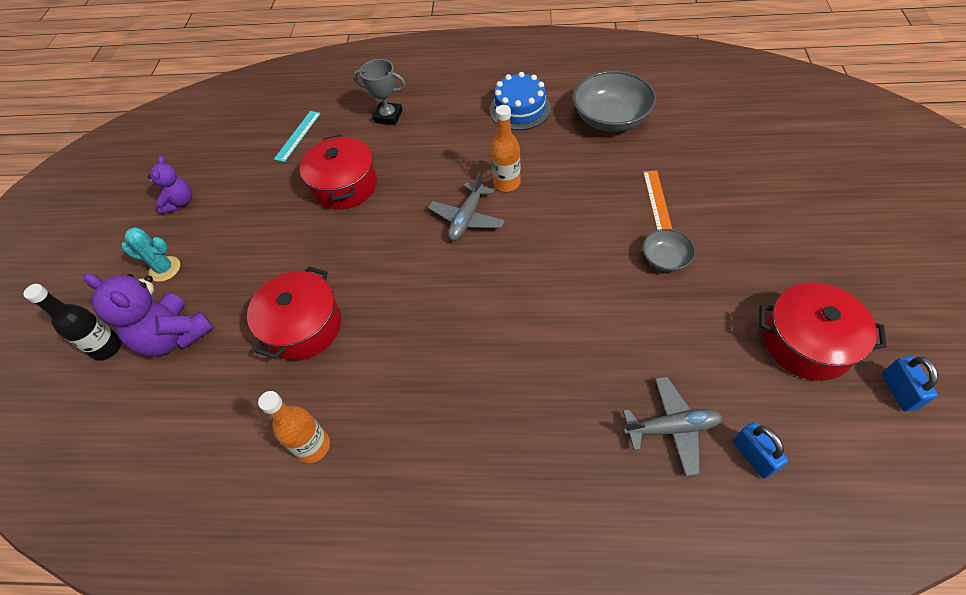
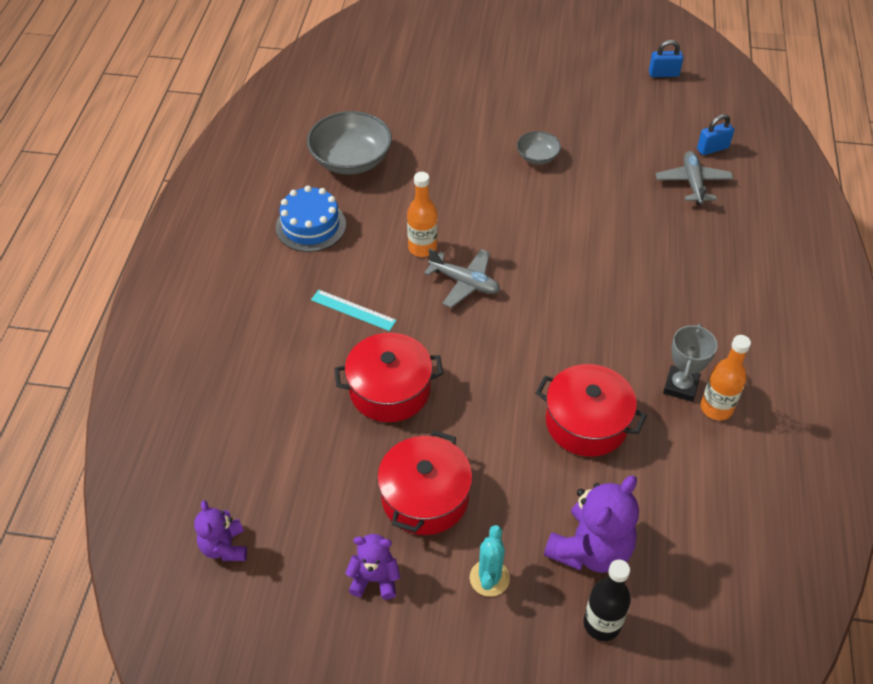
camera: 90 degrees left, 5 degrees down
(220, 125) = (224, 547): none -> purple teddy bear
(297, 136) = (282, 444): turquoise ruler -> turquoise ruler (353, 310)
(388, 116) = (279, 346): grey trophy -> grey trophy (680, 386)
(657, 202) = (472, 149): orange ruler -> none
(807, 343) = (624, 102): red pot -> red pot (425, 497)

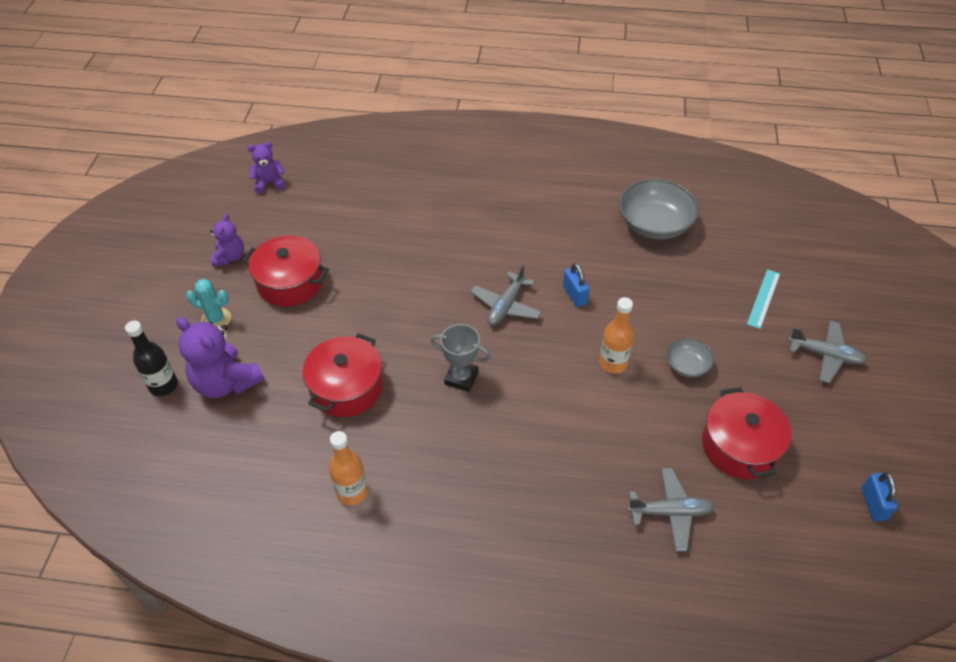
camera: 90 degrees right, 0 degrees up
(311, 226) = (567, 204): blue cake -> none
(353, 310) = (473, 234): turquoise ruler -> turquoise ruler (763, 298)
(390, 390) = (390, 259): red pot -> red pot (740, 446)
(422, 248) = (547, 276): orange bottle -> orange bottle (613, 363)
(521, 74) = (825, 355): none -> grey plane
(680, 386) = (380, 465): grey trophy -> grey trophy (461, 378)
(712, 148) = (737, 543): blue padlock -> blue padlock (575, 295)

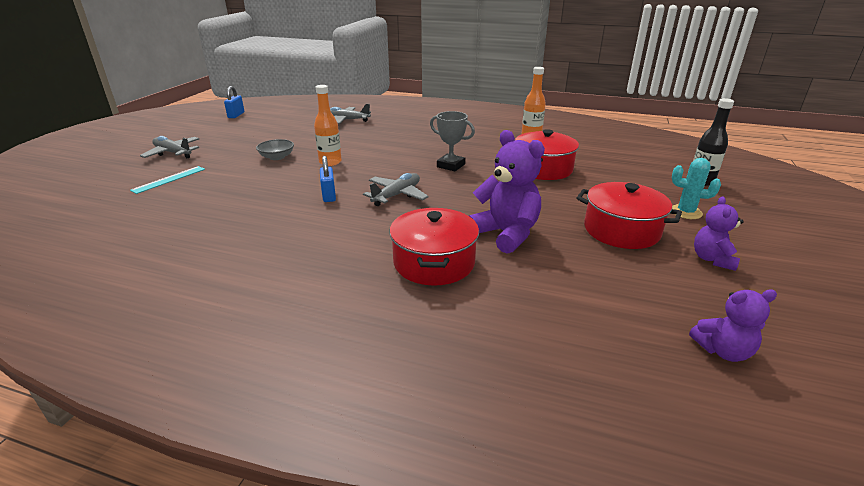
camera: 170 degrees left, 20 degrees down
(226, 382) = (646, 178): purple teddy bear -> purple teddy bear (506, 234)
(654, 224) = (191, 235): grey bowl -> none
(740, 446) = (282, 132): red pot -> red pot (434, 262)

